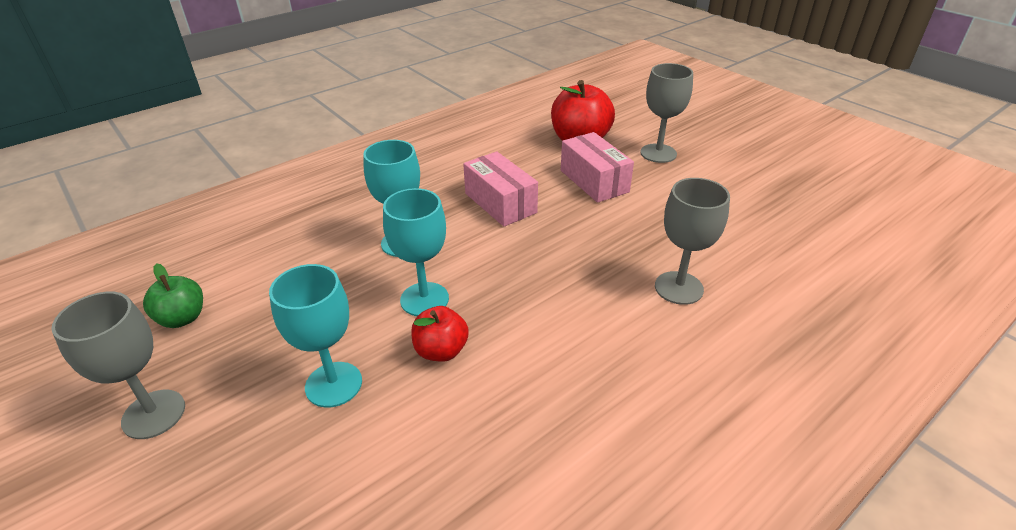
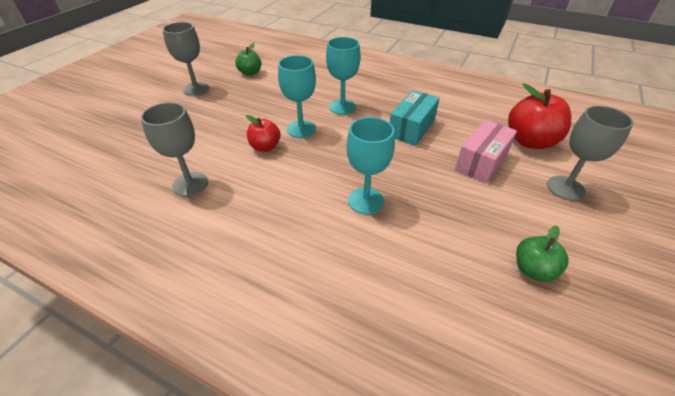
camera: 65 degrees right, 5 degrees up
(333, 384) = (228, 123): turquoise goblet -> turquoise goblet (366, 201)
(500, 203) = (411, 128): pink box -> turquoise box
(678, 288) = (385, 235): grey goblet -> grey goblet (190, 184)
(752, 214) = (533, 270): none -> green apple

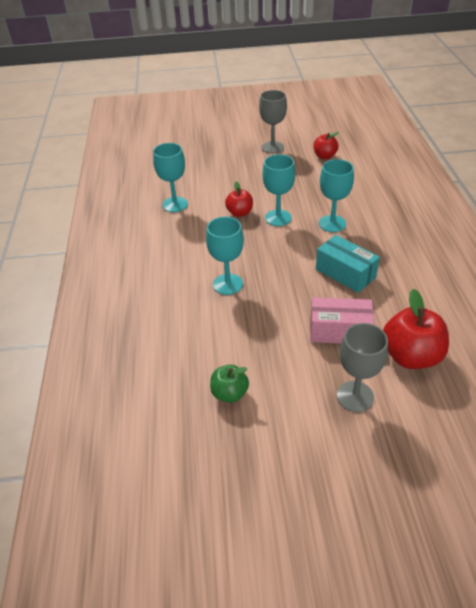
camera: 60 degrees right, 0 degrees up
(190, 184) = (175, 204): grey goblet -> turquoise goblet
(250, 73) = (324, 156): green apple -> red apple
(411, 128) = (345, 273): turquoise box -> turquoise box turned 45 degrees clockwise

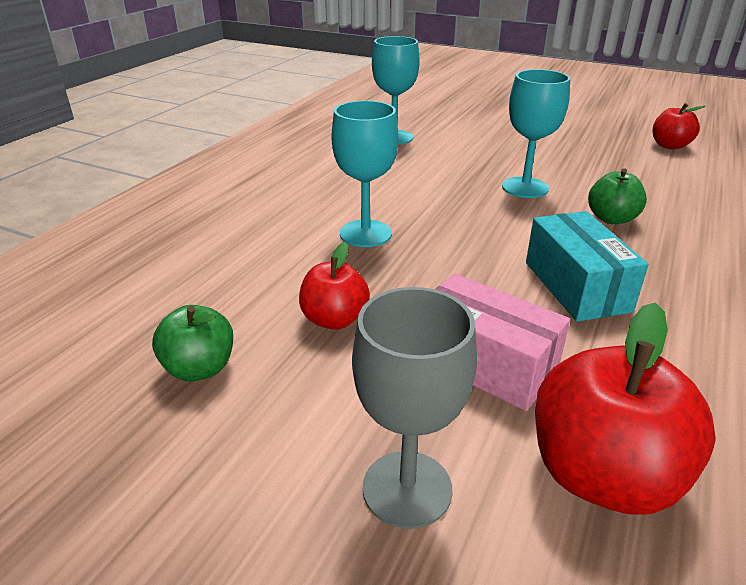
camera: 30 degrees right, 10 degrees down
(239, 213) = (472, 167): red apple -> red apple (334, 319)
(272, 147) = (592, 120): grey goblet -> none
(332, 223) = (611, 219): turquoise goblet -> green apple

